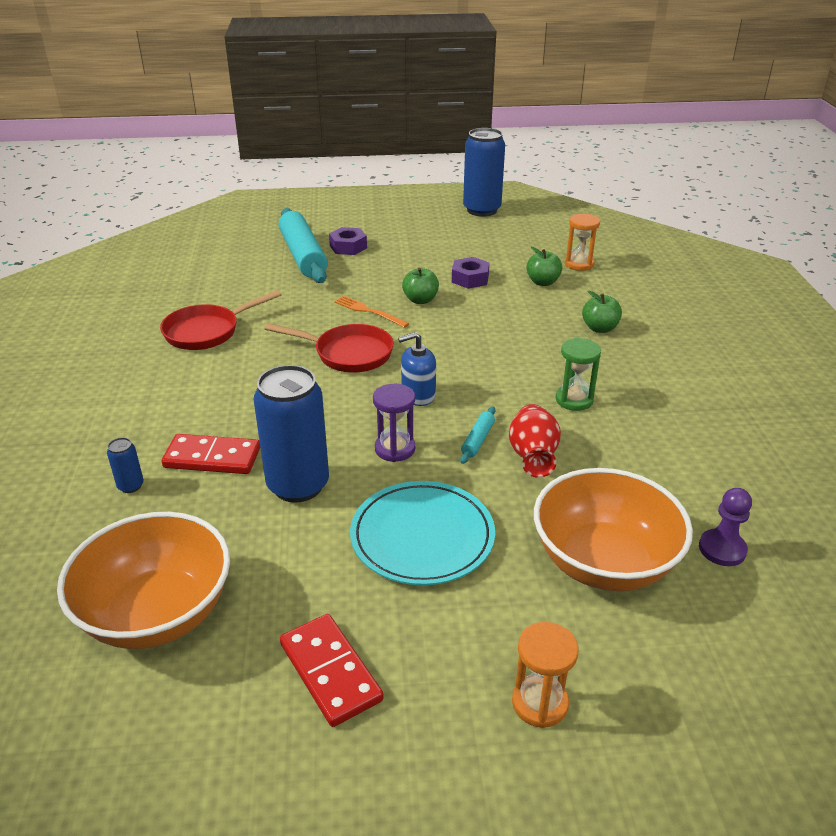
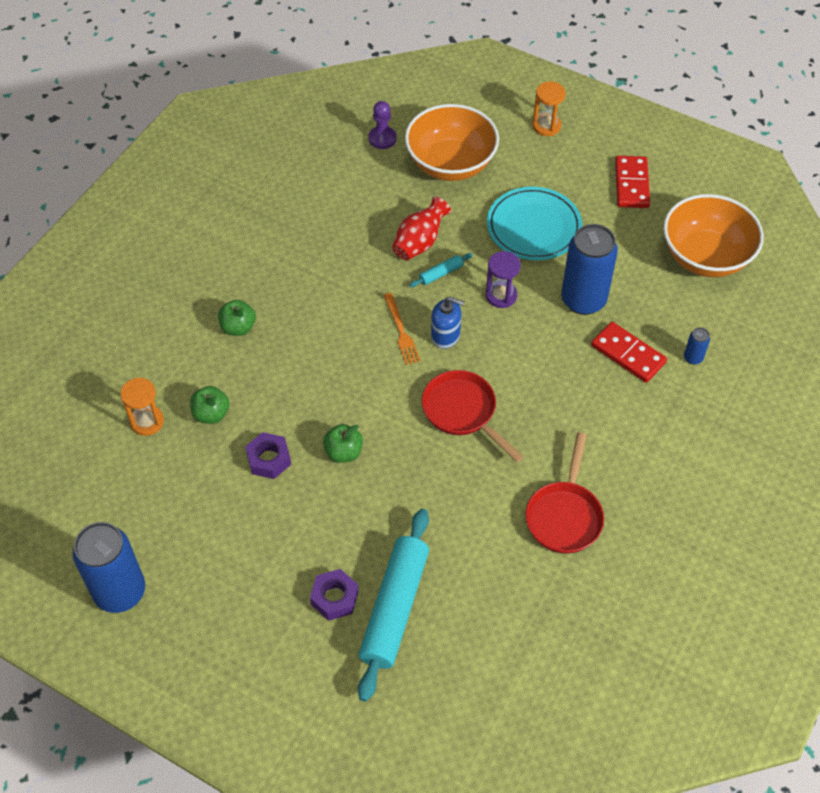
camera: 145 degrees left, 20 degrees up
(207, 331) = (564, 515): red pan -> red pan turned 105 degrees clockwise
(369, 311) = (402, 462): orange fork -> orange fork (401, 331)
(574, 400) = (343, 270): green hourglass -> none

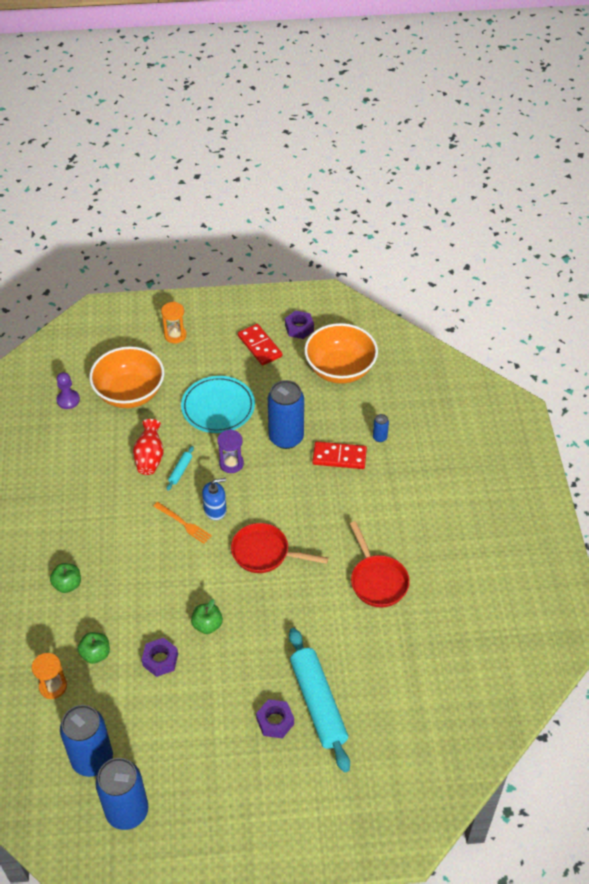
camera: 35 degrees left, 5 degrees down
(128, 518) = (92, 759): none -> blue can
(693, 186) = (299, 328): none -> purple nut

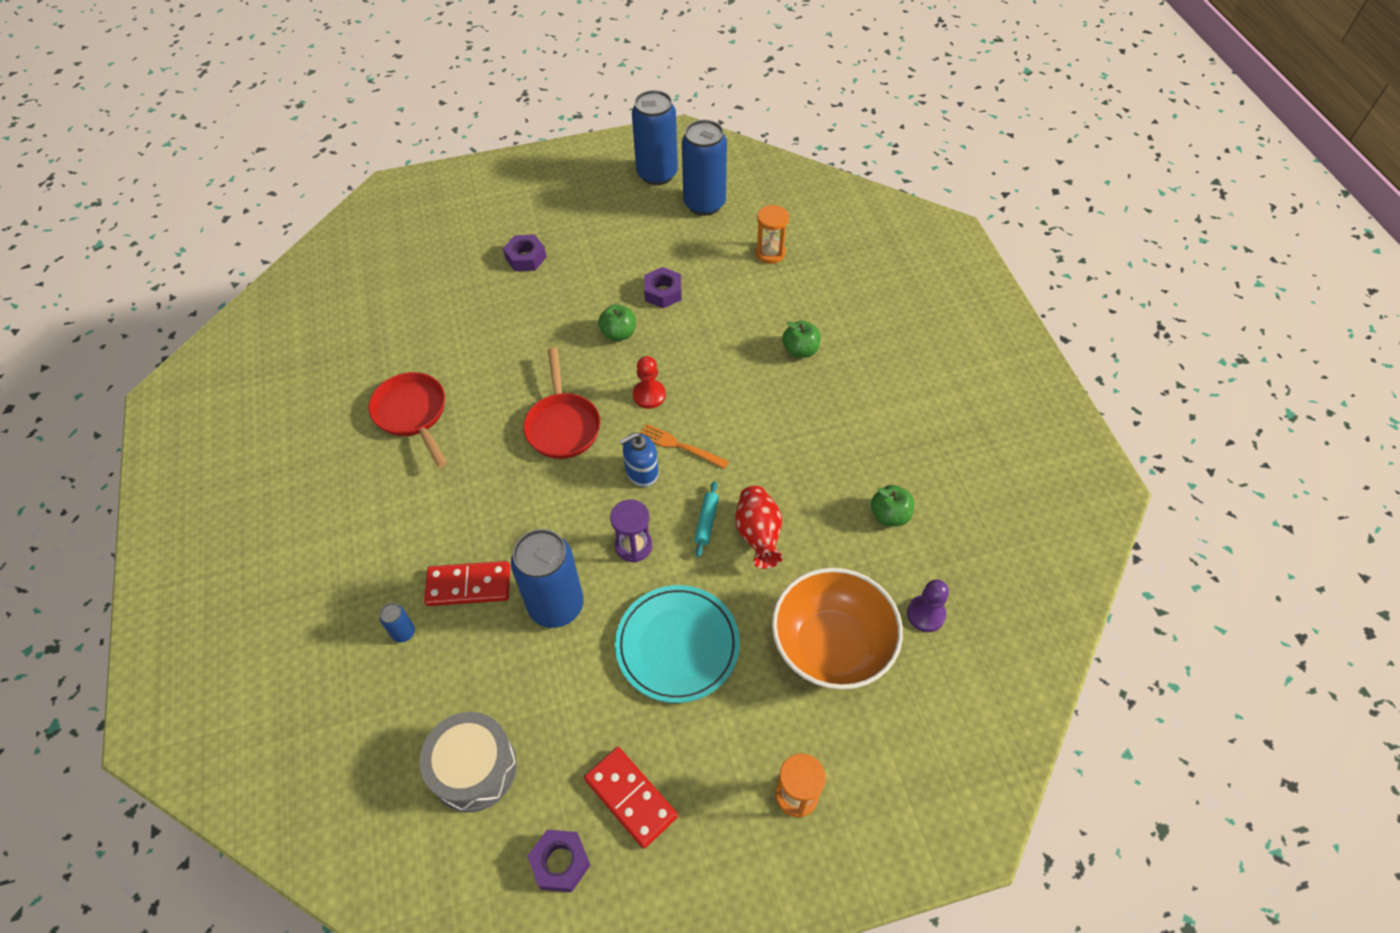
camera: 170 degrees right, 5 degrees up
(95, 654) = (737, 287): green apple -> green apple (889, 515)
(196, 566) = (649, 395): none -> red pawn
(265, 553) = (562, 425): red pan -> red pan turned 75 degrees clockwise
(318, 703) = (481, 279): turquoise rolling pin -> none
(340, 369) = (474, 768): orange bowl -> grey drum

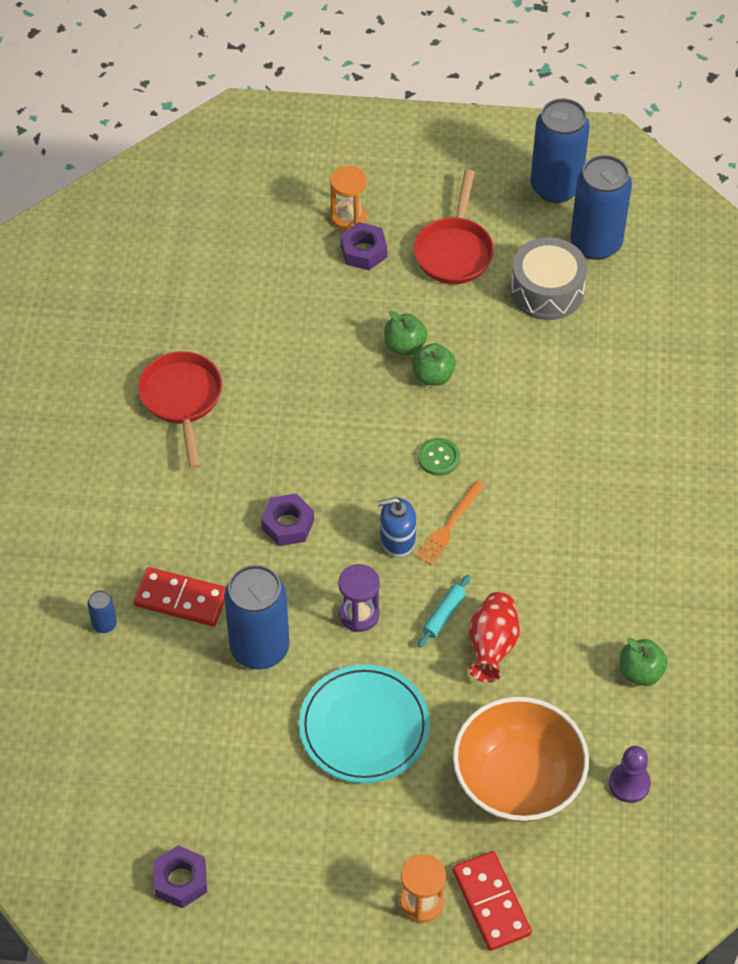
camera: 20 degrees right, 0 degrees up
(474, 768) = (130, 772): grey drum -> grey drum (547, 291)
(562, 425) = (334, 462): red pan -> red pan (454, 251)
(631, 797) = (265, 849): red domino -> red domino (491, 902)
(649, 395) = (438, 458): red pawn -> green button
(663, 292) = (502, 341): purple nut -> purple nut (288, 524)
(680, 446) = (449, 525): orange fork -> orange fork turned 105 degrees counterclockwise
(770, 253) = (646, 330): orange hourglass -> orange hourglass (348, 218)
(800, 350) = (628, 459): green apple -> green apple (405, 346)

